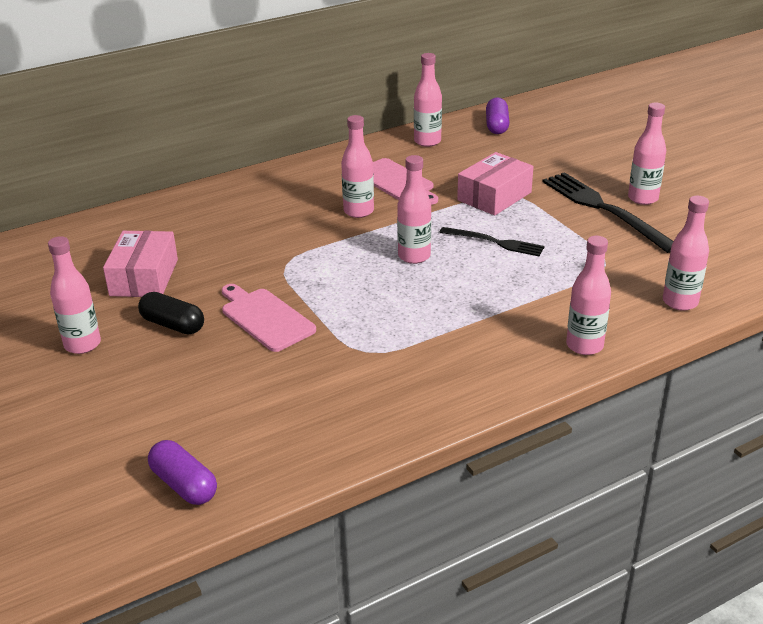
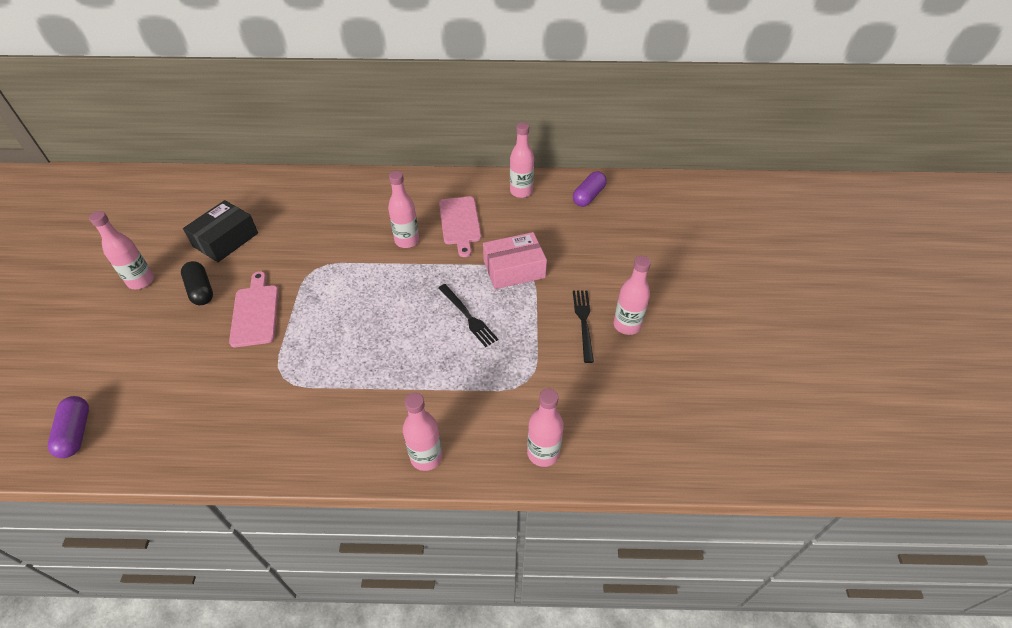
camera: 30 degrees right, 15 degrees up
(144, 277) = (225, 240): pink box -> black box
(414, 256) = (400, 302): pink bottle -> none
(604, 209) = (583, 322): black fork -> black fork, size x0.58

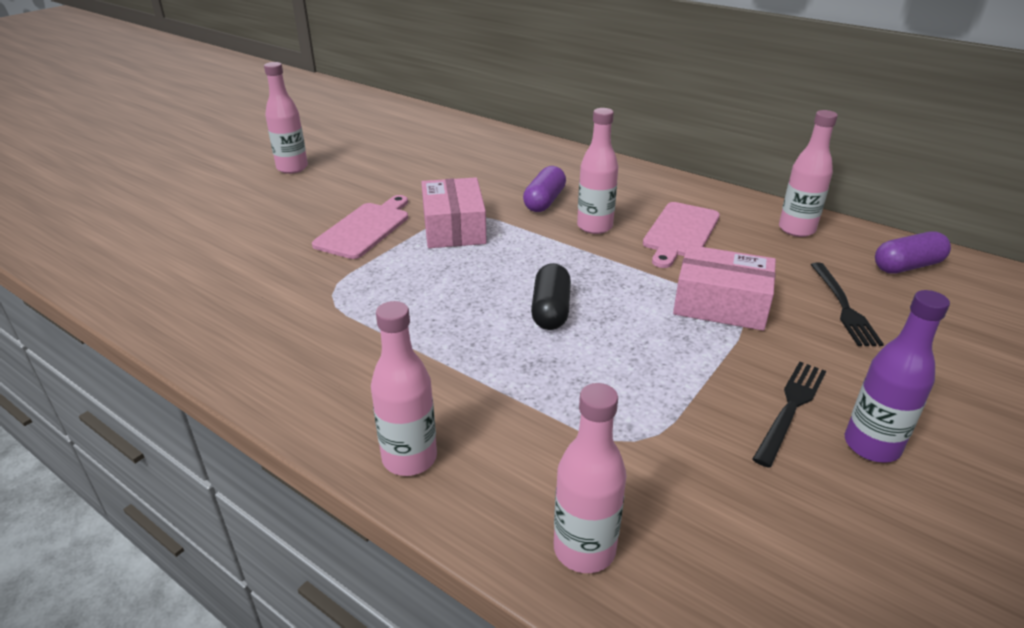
camera: 35 degrees right, 15 degrees down
(76, 433) = (110, 257): purple capsule -> purple capsule (544, 201)
(201, 290) = (334, 193): black capsule -> black capsule (550, 310)
(225, 240) = (399, 163): black box -> none
(317, 283) = (453, 228): none -> pink box
(468, 316) = (609, 328): black fork -> black fork (843, 306)
(627, 325) = (871, 446): pink bottle -> purple bottle

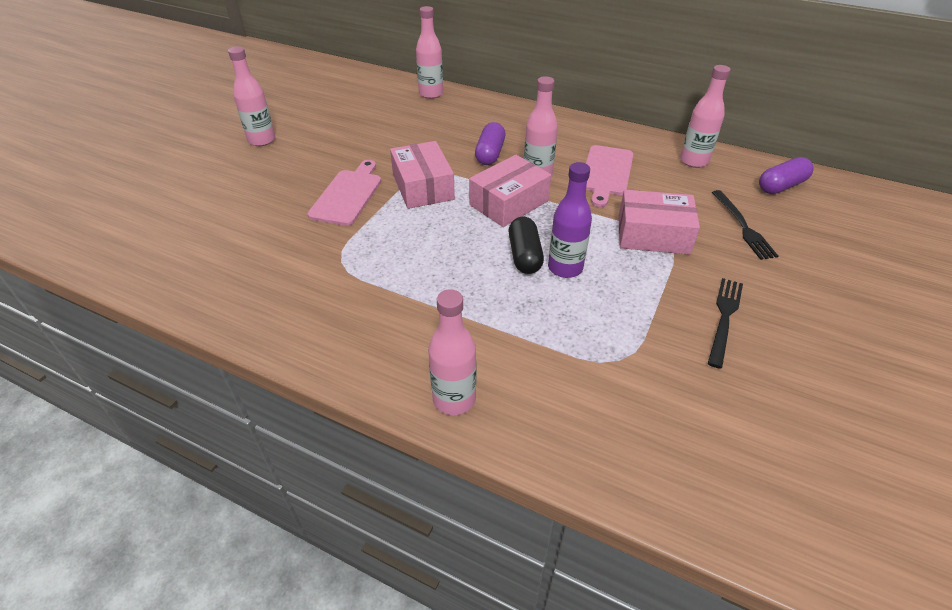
camera: 10 degrees left, 10 degrees up
(550, 253) = (509, 203): none -> pink box
(584, 549) = (606, 453): pink bottle -> pink bottle (431, 94)
(871, 446) = (786, 340): purple bottle -> purple bottle (565, 268)

